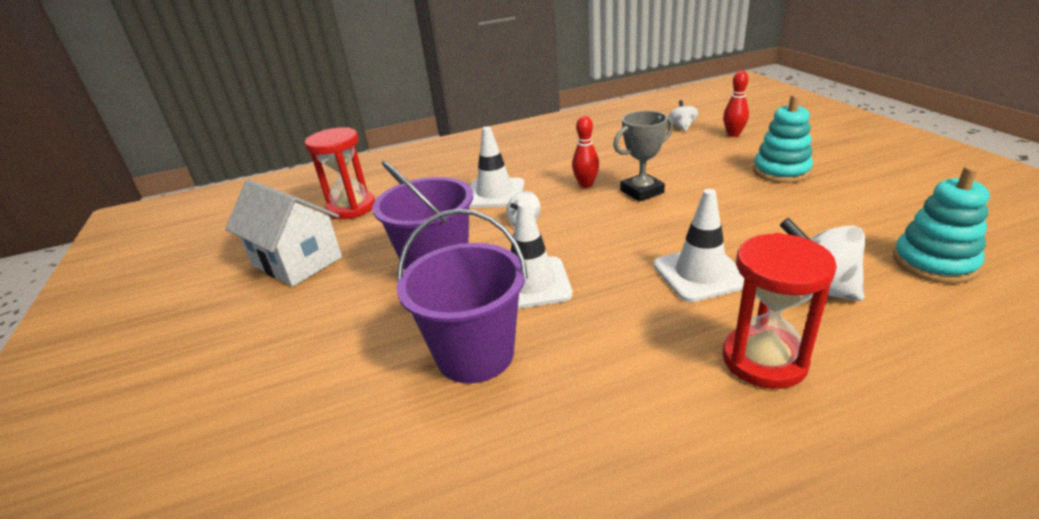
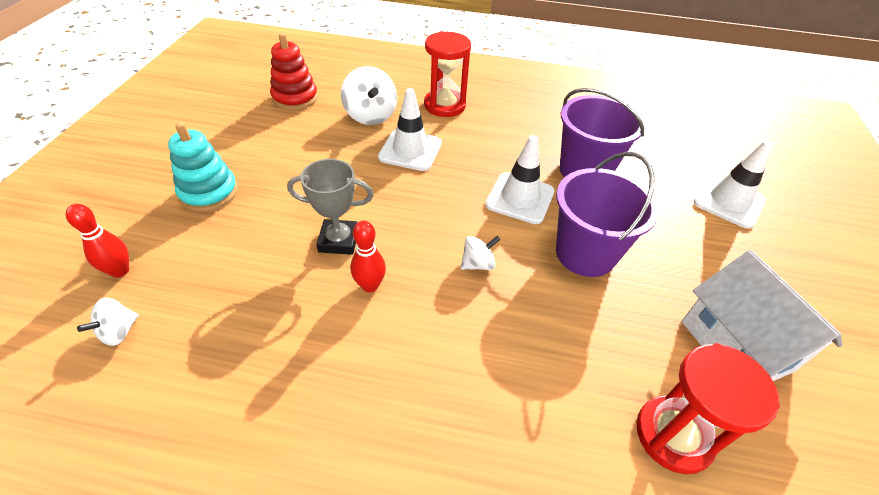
camera: 155 degrees left, 15 degrees up
(495, 193) = (473, 336): white traffic cone -> white traffic cone (728, 201)
(934, 263) = (295, 98): turquoise stacking toy -> red stacking toy

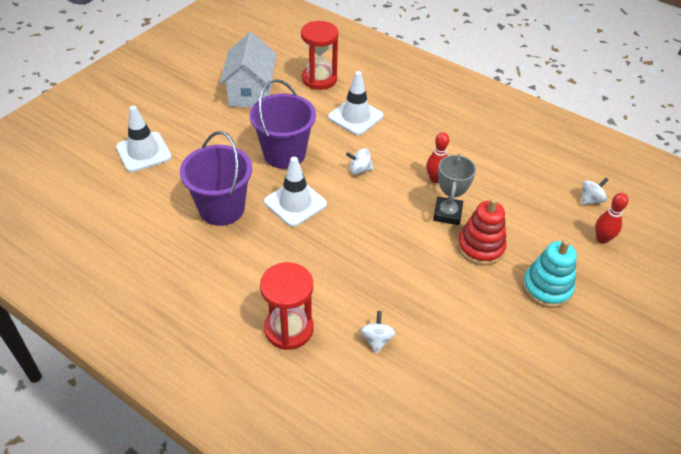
camera: 155 degrees left, 0 degrees up
(295, 98) = (455, 401): red stacking toy -> red stacking toy (480, 247)
(339, 240) = (447, 213): grey trophy -> grey trophy turned 75 degrees clockwise
(370, 115) = (377, 340): white spinning top -> white spinning top, size x0.56
(410, 150) = (357, 278): white traffic cone -> white traffic cone (355, 117)

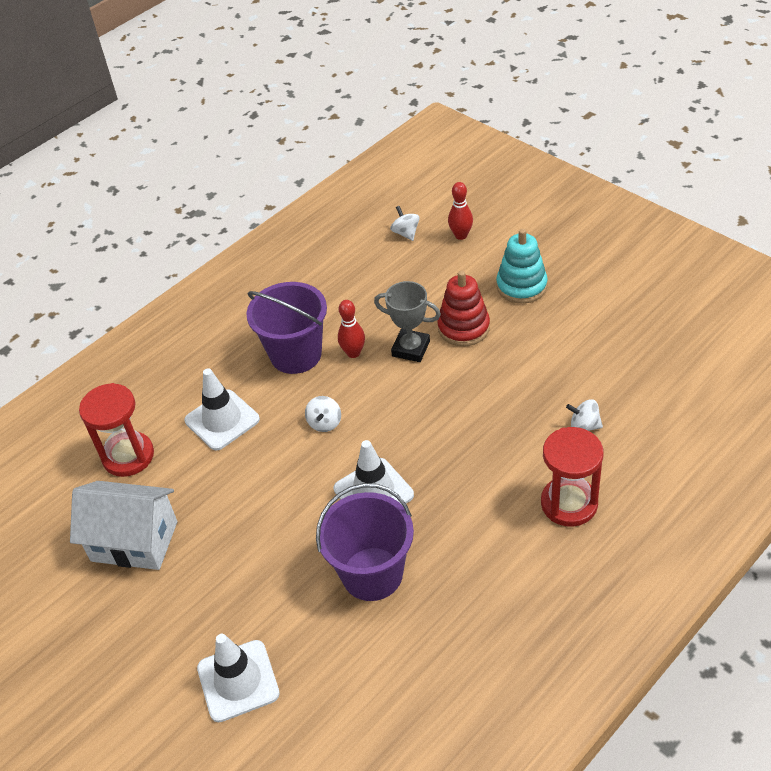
camera: 75 degrees left, 0 degrees up
(284, 154) = (279, 501): purple bucket -> purple bucket (296, 354)

